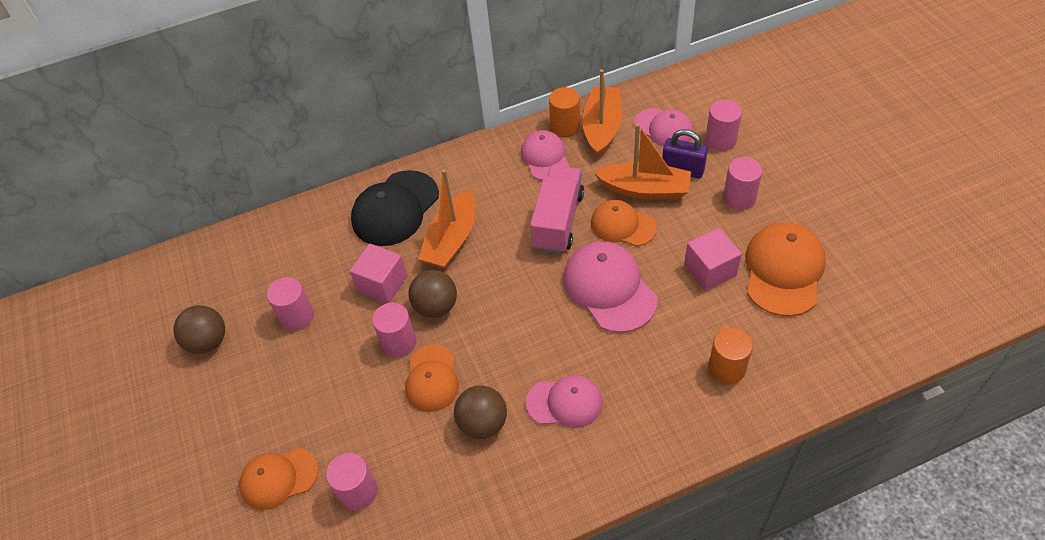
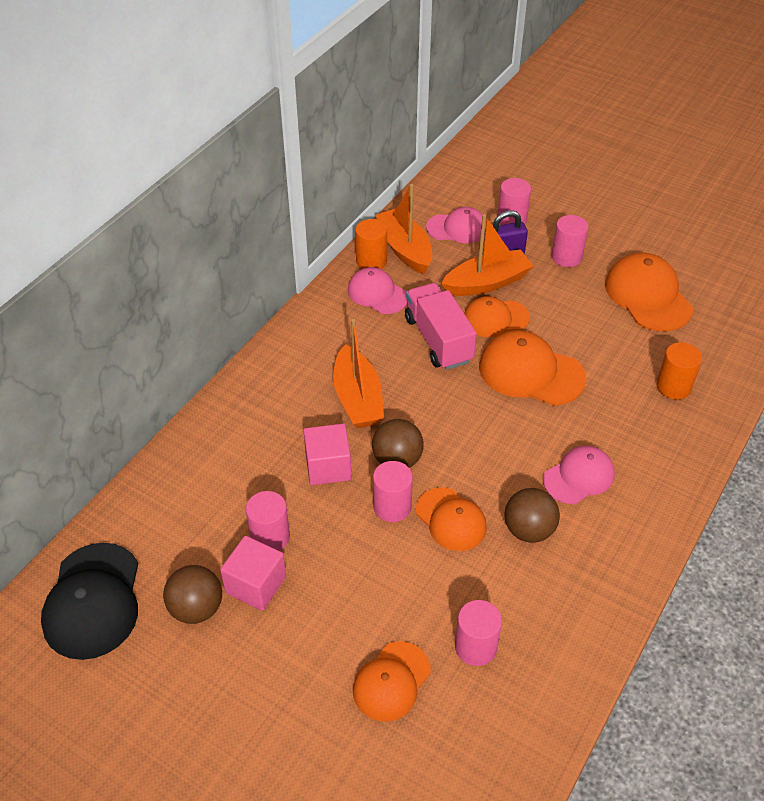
camera: 40 degrees left, 5 degrees down
(395, 208) = (276, 397): black cap -> black cap (93, 601)
(609, 288) = (531, 372): pink cap -> orange cap
(710, 270) = (595, 321): pink cube -> pink cube (256, 585)

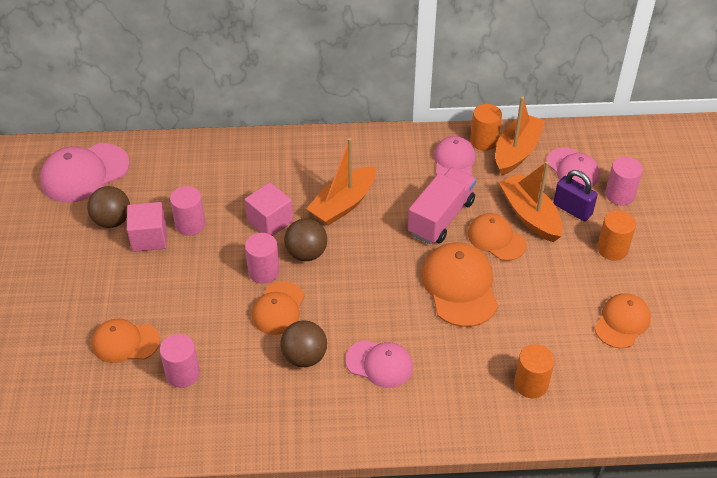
camera: 55 degrees right, 0 degrees up
(93, 601) = (84, 173): black cap -> pink cap
(487, 283) = (530, 215): orange boat -> orange boat turned 150 degrees counterclockwise
(566, 257) = (612, 249): pink cylinder -> orange cylinder
(648, 296) = (622, 322): orange cap -> orange cap, size x0.65

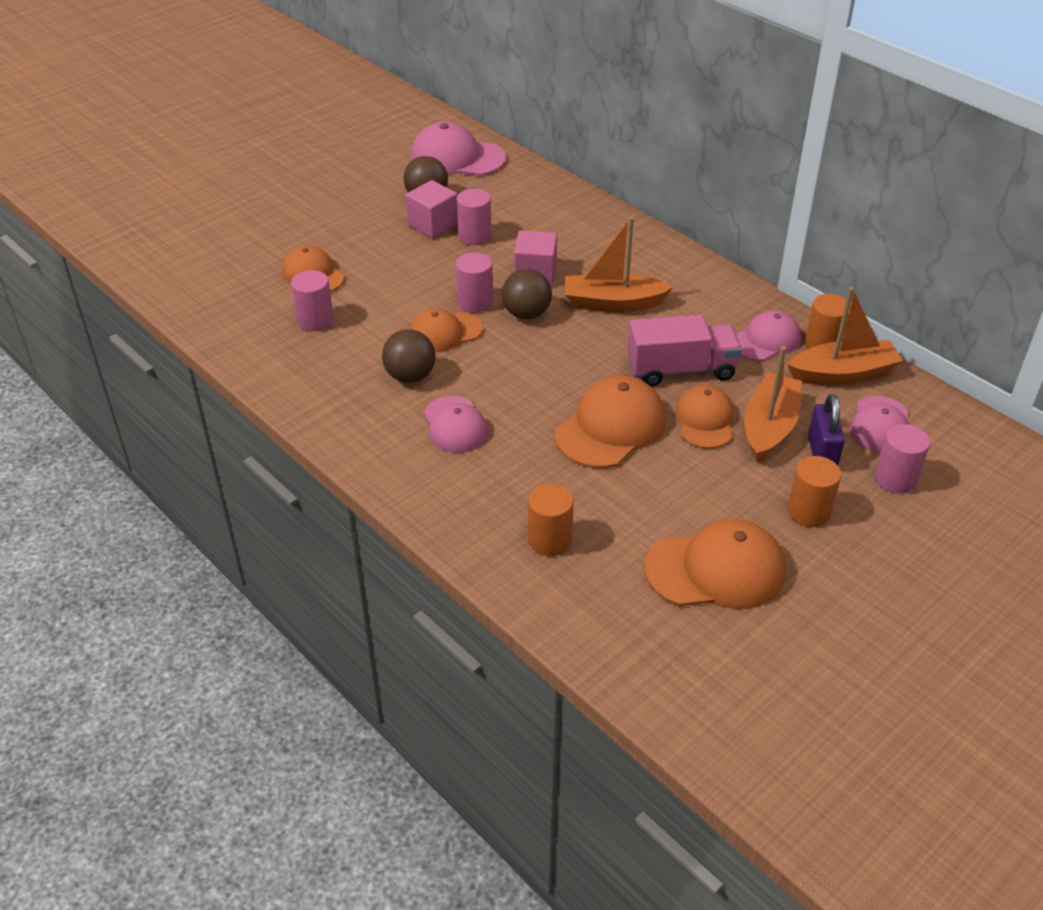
camera: 50 degrees right, 5 degrees down
(622, 322) = (716, 570): orange cap -> orange cap, size x1.54

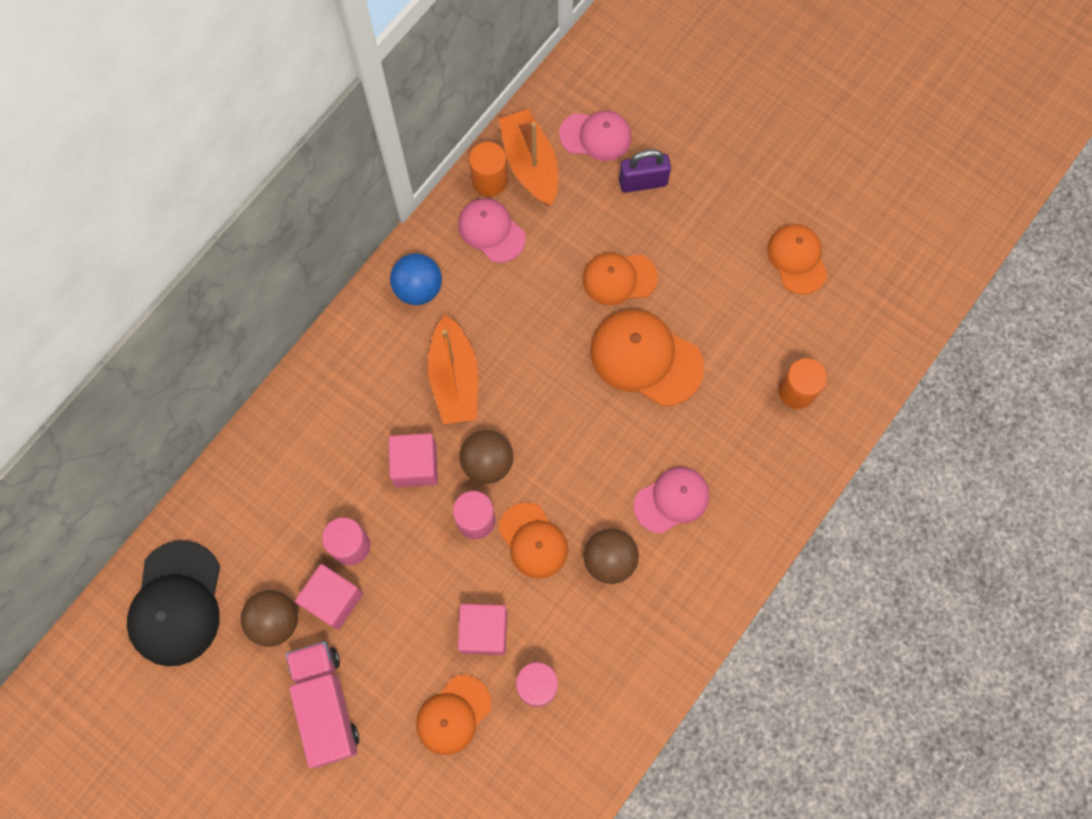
camera: 100 degrees left, 30 degrees up
(375, 297) = (484, 631): none -> pink cube
(457, 157) = (176, 604): pink cap -> black cap
(681, 370) = (551, 304): pink truck -> pink truck (326, 705)
(707, 290) = (418, 288): none -> blue ball
(716, 570) = (797, 259): orange cap -> orange cap, size x0.65
(769, 427) = (617, 224): orange boat -> none
(808, 511) = (715, 192): orange cylinder -> none
(895, 479) = (662, 126): pink cylinder -> none

